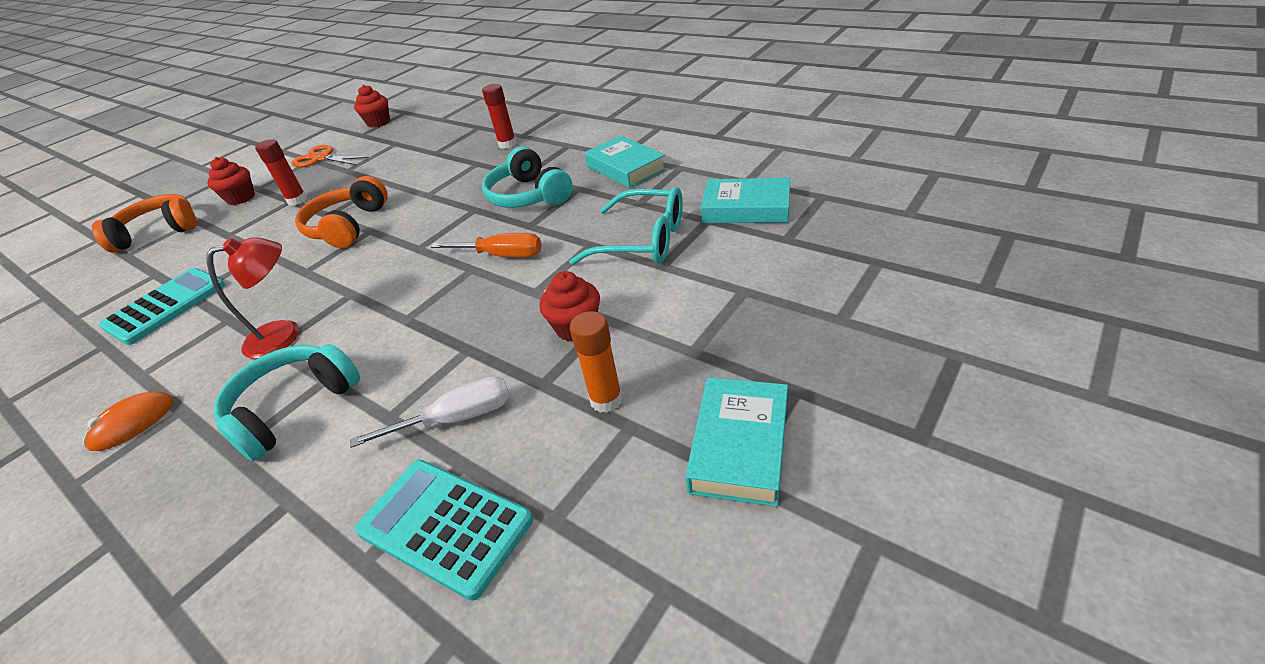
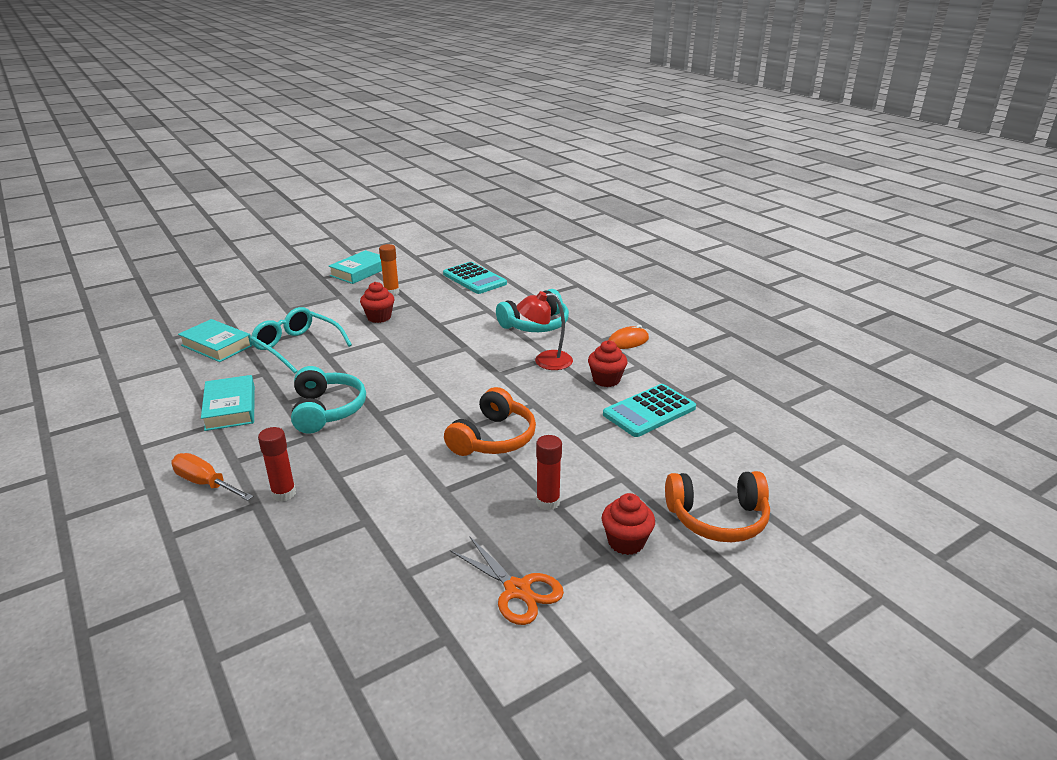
camera: 165 degrees left, 10 degrees down
(378, 122) = (408, 668): red cupcake -> red cupcake (606, 380)
(456, 418) = (457, 302): white screwdriver -> none
(502, 255) = (386, 366): orange screwdriver -> orange screwdriver (206, 483)

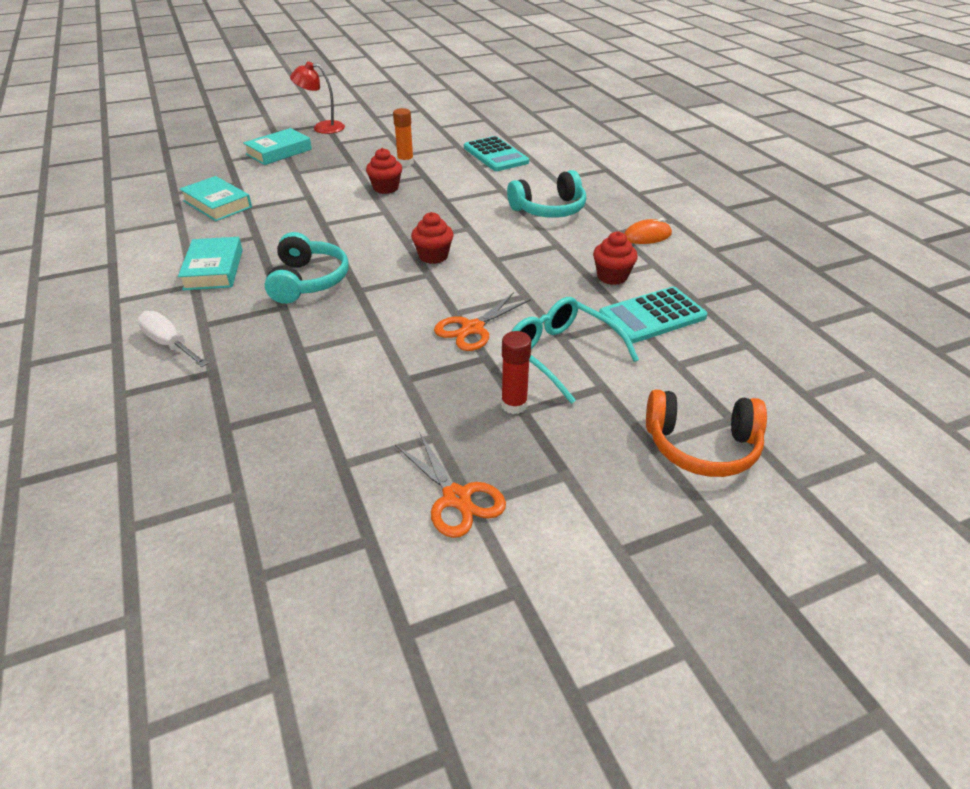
camera: 10 degrees right, 10 degrees up
(206, 483) = (169, 344): orange screwdriver -> white screwdriver
(284, 493) = (242, 364): red glue stick -> none
(297, 347) = (295, 212): turquoise glasses -> turquoise glasses (561, 354)
(360, 271) = (378, 139): turquoise book -> turquoise book (279, 152)
(493, 438) = (472, 328): orange headphones -> orange scissors
(545, 361) = (549, 250): red lamp -> red lamp (322, 127)
(626, 542) = (590, 460): red cupcake -> red cupcake (433, 256)

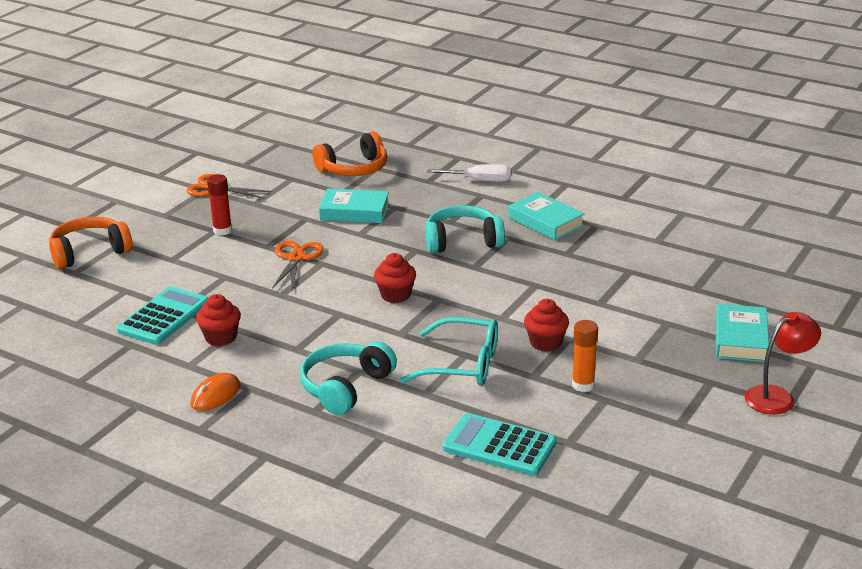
camera: 145 degrees right, 10 degrees down
(217, 204) = (660, 263): turquoise book -> turquoise book (354, 212)
(251, 440) = (354, 169): none -> orange headphones
(308, 281) = (462, 241): turquoise headphones -> turquoise headphones turned 120 degrees clockwise
(561, 354) = (215, 266): turquoise glasses -> turquoise glasses (463, 364)

